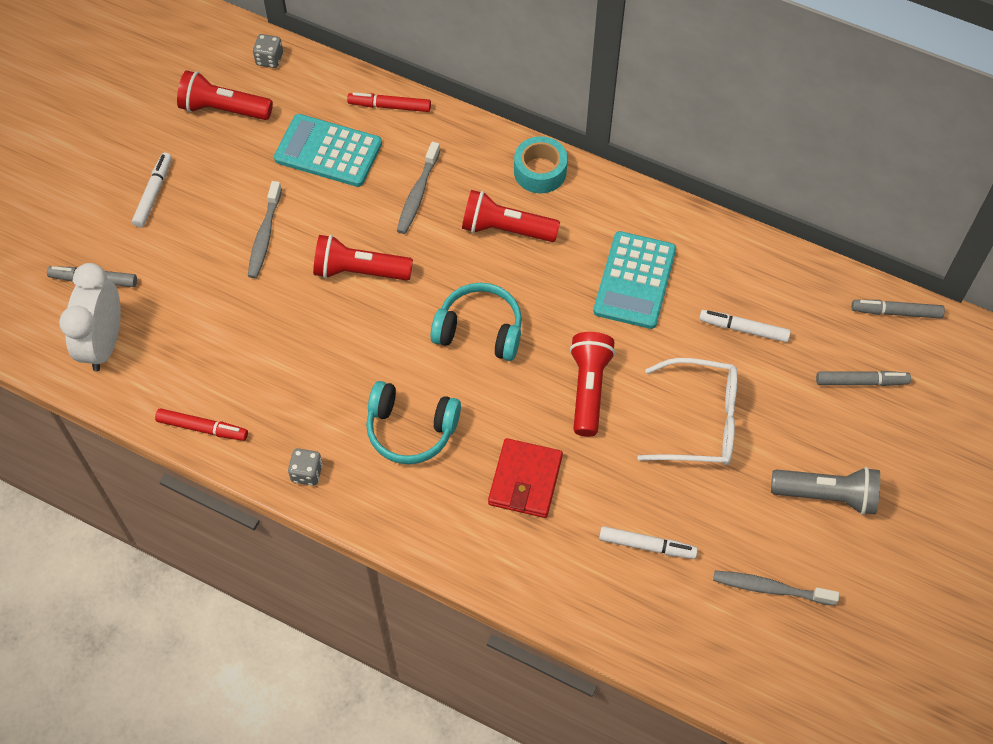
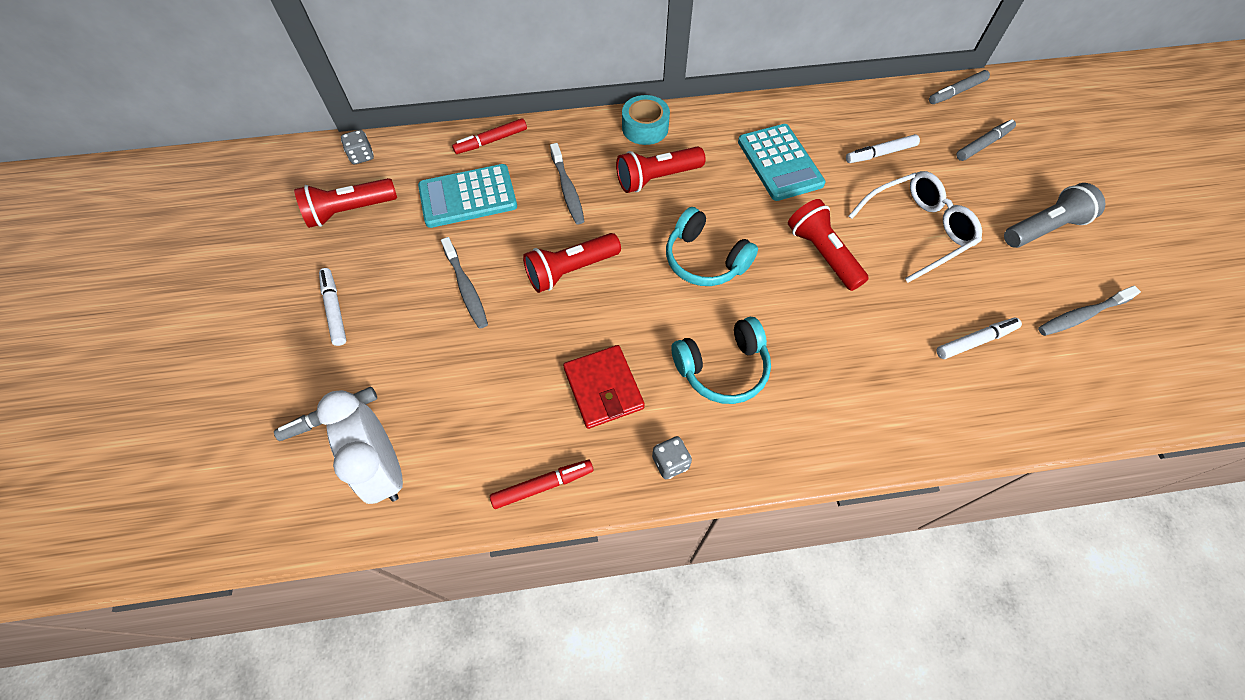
camera: 35 degrees left, 0 degrees up
(479, 330) = (705, 260): turquoise headphones -> turquoise headphones turned 120 degrees counterclockwise
(525, 480) = (845, 350): red wallet -> red wallet (603, 388)

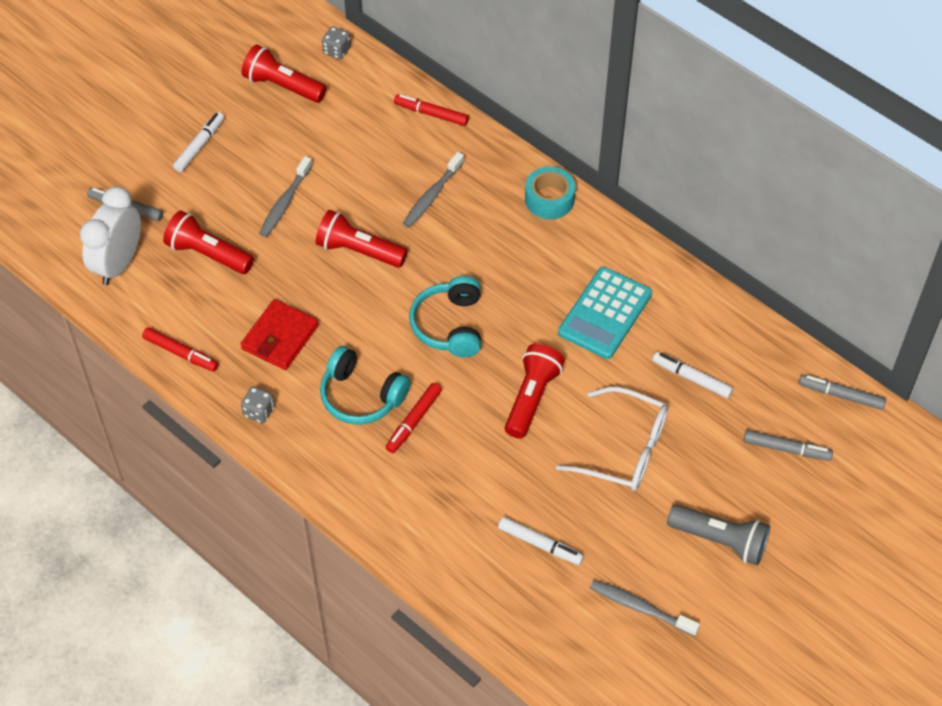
camera: 50 degrees right, 5 degrees down
(468, 197) = (364, 142): turquoise calculator -> none
(657, 178) = (502, 243): red flashlight -> red flashlight (208, 254)
(781, 347) = (414, 421): none -> red marker

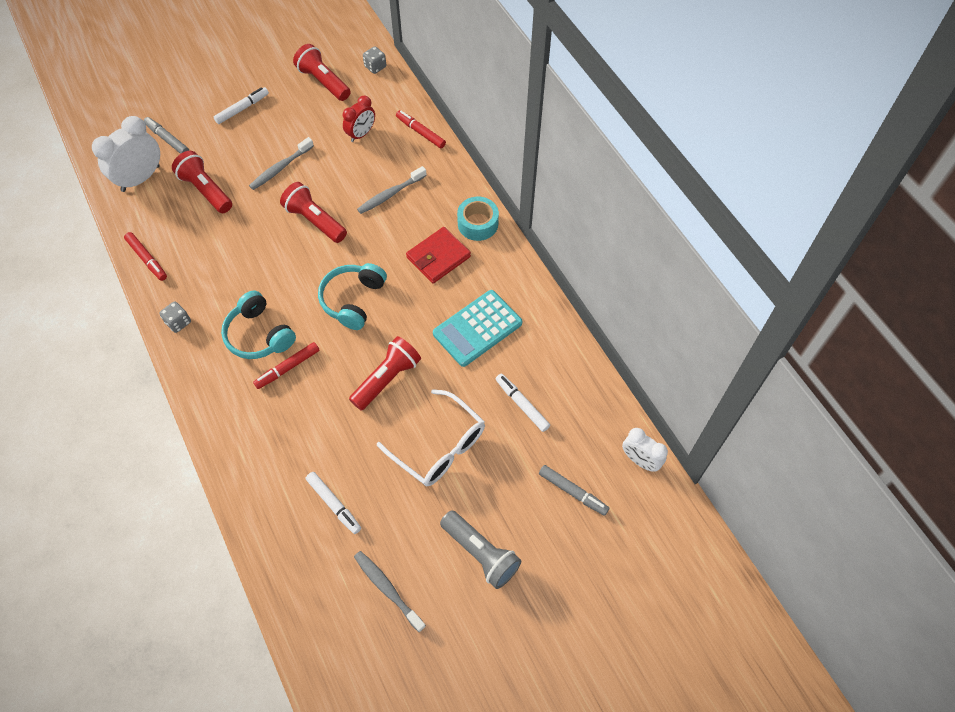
camera: 20 degrees right, 5 degrees up
(280, 337) = (223, 269): red wallet -> red wallet (438, 257)
(361, 135) = (361, 134): none -> red clock
(841, 395) = (640, 460): grey marker -> white clock

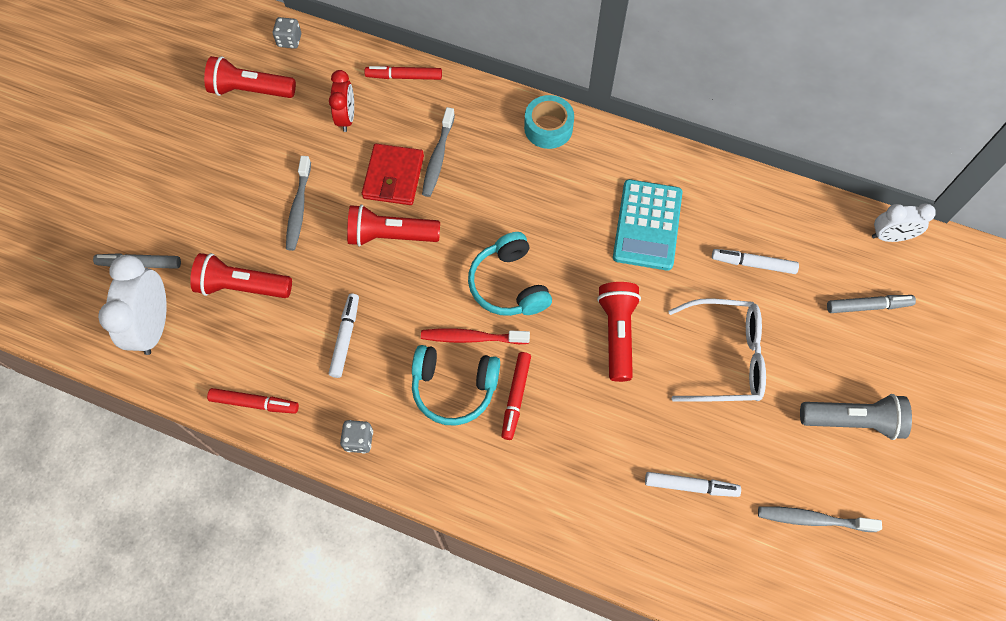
camera: 40 degrees left, 5 degrees up
(242, 109) = (191, 175): white marker -> white marker (345, 337)
(299, 314) = (472, 338): none -> red toothbrush
(438, 257) = (545, 185): red wallet -> red wallet (393, 177)

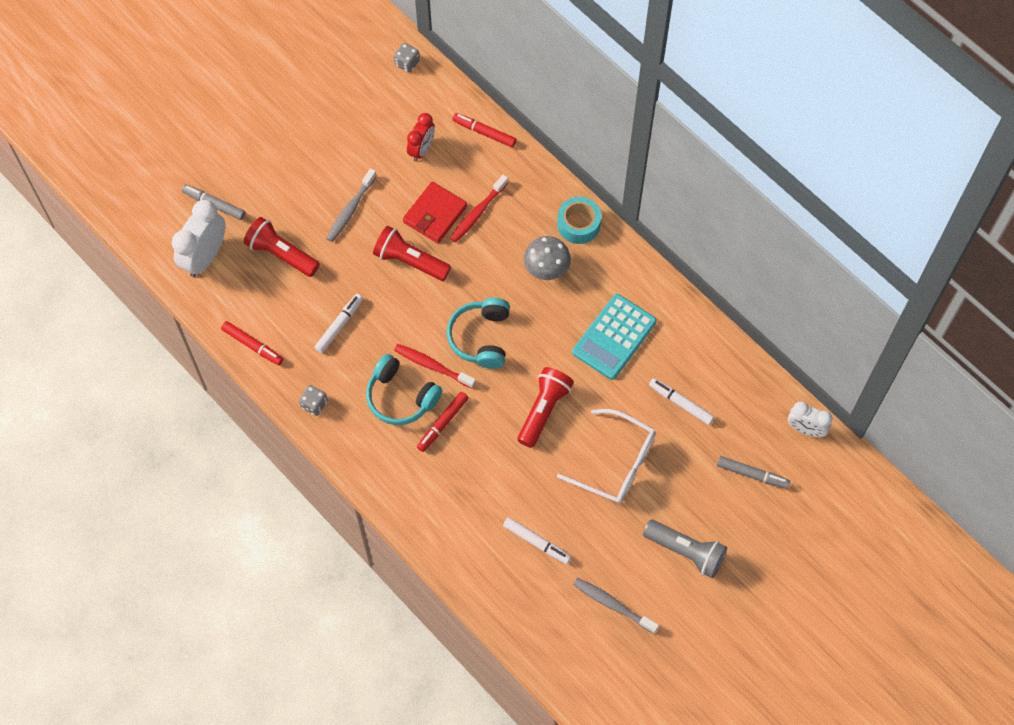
camera: 25 degrees right, 0 degrees up
(251, 90) = (357, 95): red flashlight -> none
(438, 157) = (477, 213): grey toothbrush -> red toothbrush
(539, 184) = (546, 268): none -> grey mushroom

